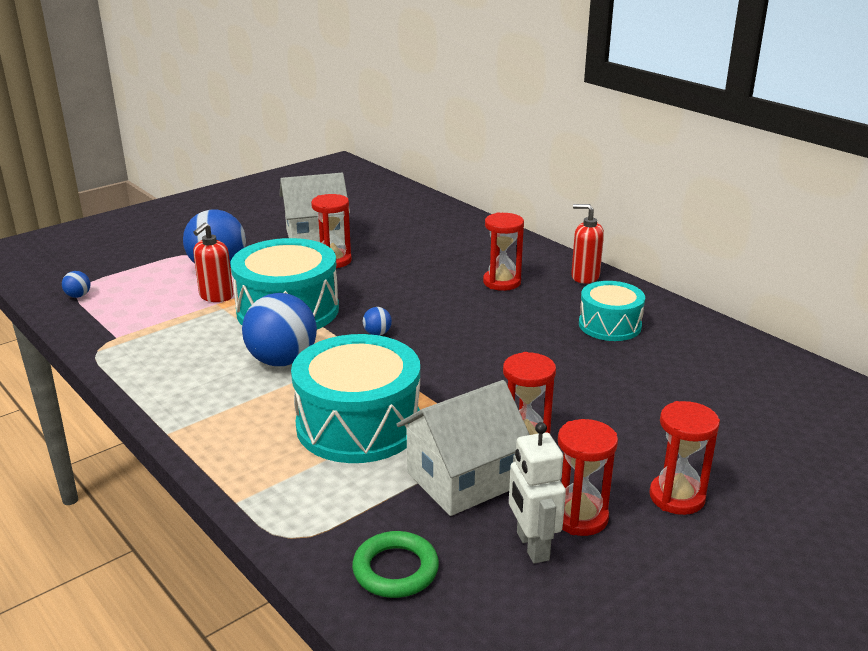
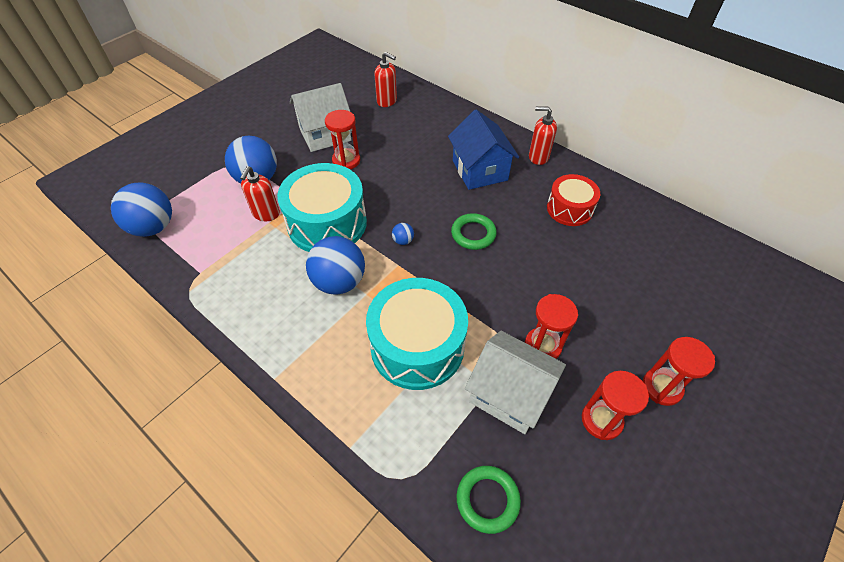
camera: 10 degrees left, 25 degrees up
(78, 296) = (153, 227): blue ball -> blue ball, size x2.39
(405, 215) = (387, 101): none -> red soap dispenser
(462, 479) = (509, 394): white house -> white house turned 75 degrees clockwise
(471, 336) = (473, 234): none -> green ring
(502, 282) = (480, 170): red hourglass -> blue house
(532, 546) = (576, 457): white robot -> none
(609, 325) = (569, 209): turquoise drum -> red drum

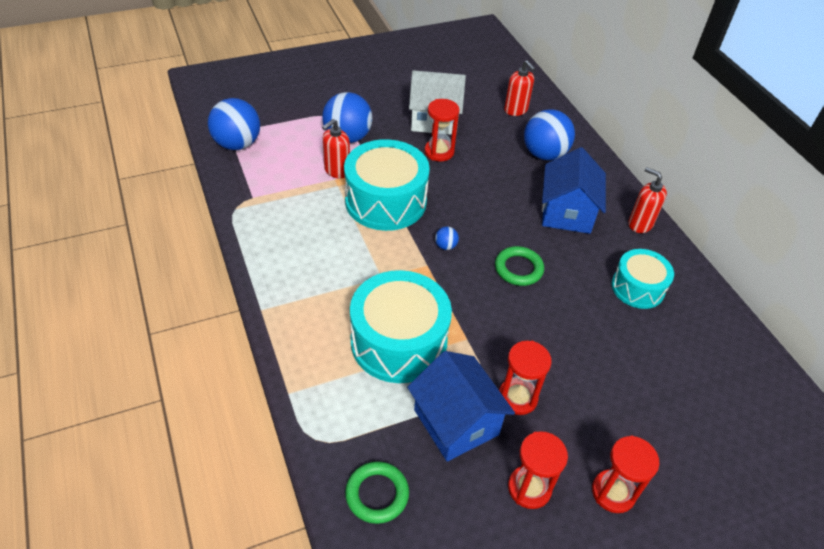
camera: 25 degrees right, 5 degrees down
(339, 282) = (364, 256): blue ball -> blue ball (544, 154)
(509, 394) = (456, 422): white house -> blue house
(569, 209) = (637, 288): red drum -> turquoise drum

